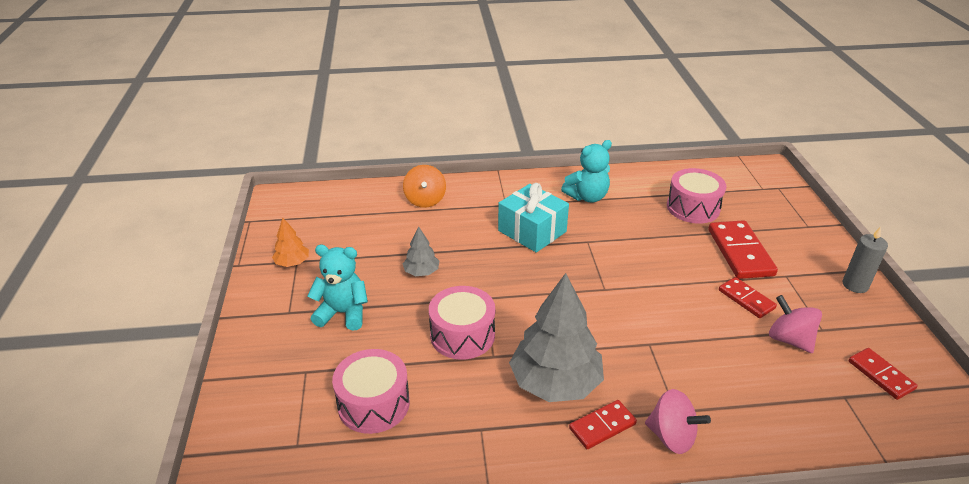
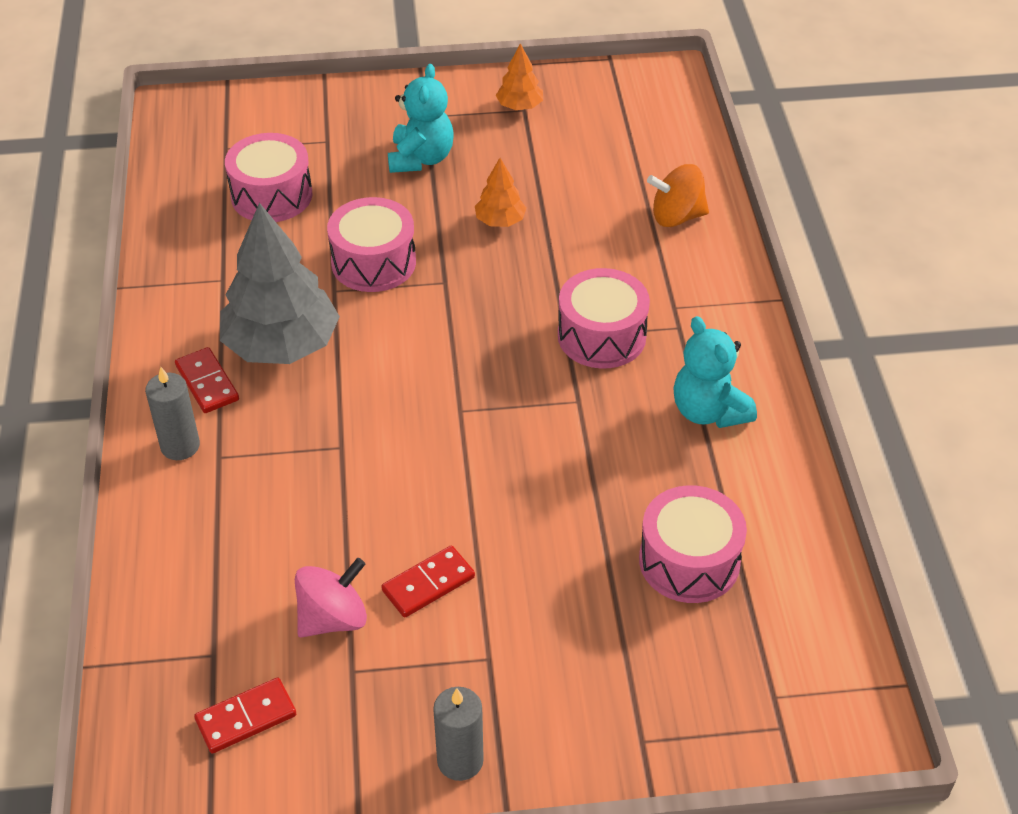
camera: 90 degrees right, 10 degrees up
(421, 272) = (500, 221): grey tree -> orange tree
(532, 231) = (601, 336): turquoise gift -> pink drum
(671, 436) = (180, 446): pink spinning top -> grey candle
(740, 252) = (553, 604): red domino -> none

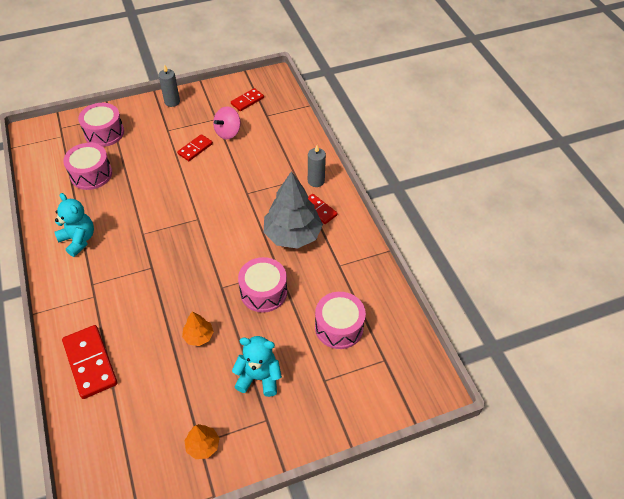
camera: 165 degrees right, 5 degrees up
(421, 159) = (259, 377): turquoise teddy bear -> turquoise teddy bear turned 105 degrees clockwise
(601, 336) = (133, 271): pink drum -> pink drum (104, 133)
(677, 217) = (90, 363): orange spinning top -> red domino

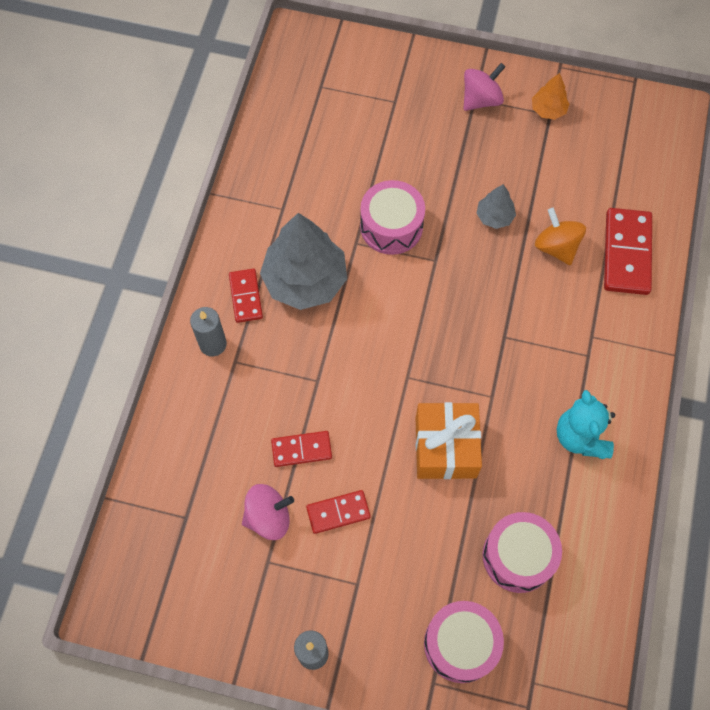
camera: 145 degrees left, 15 degrees up
(144, 339) = (556, 247): none -> orange spinning top
(156, 198) = (445, 447): none -> orange gift
(198, 336) = (494, 216): orange tree -> grey tree
(247, 101) = (192, 572): red domino -> red domino (301, 450)
(259, 377) = (457, 139): turquoise teddy bear -> none
(261, 422) = (481, 100): none -> pink spinning top
(339, 327) = (339, 142): pink drum -> none

